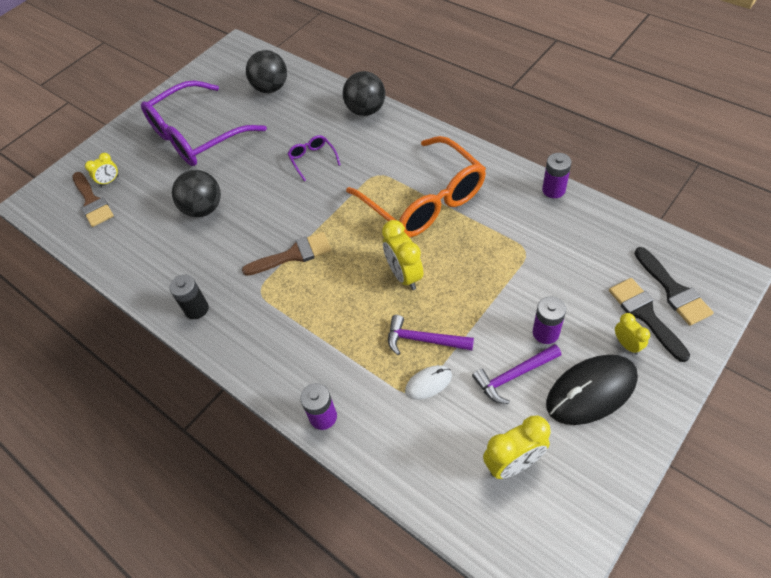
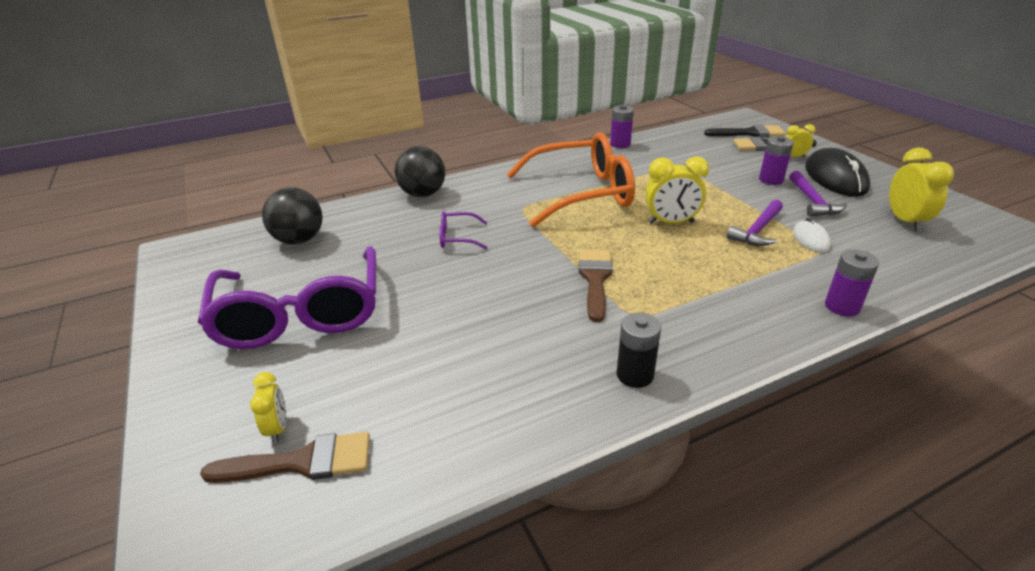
camera: 70 degrees left, 20 degrees down
(203, 209) = (452, 334): black ball -> none

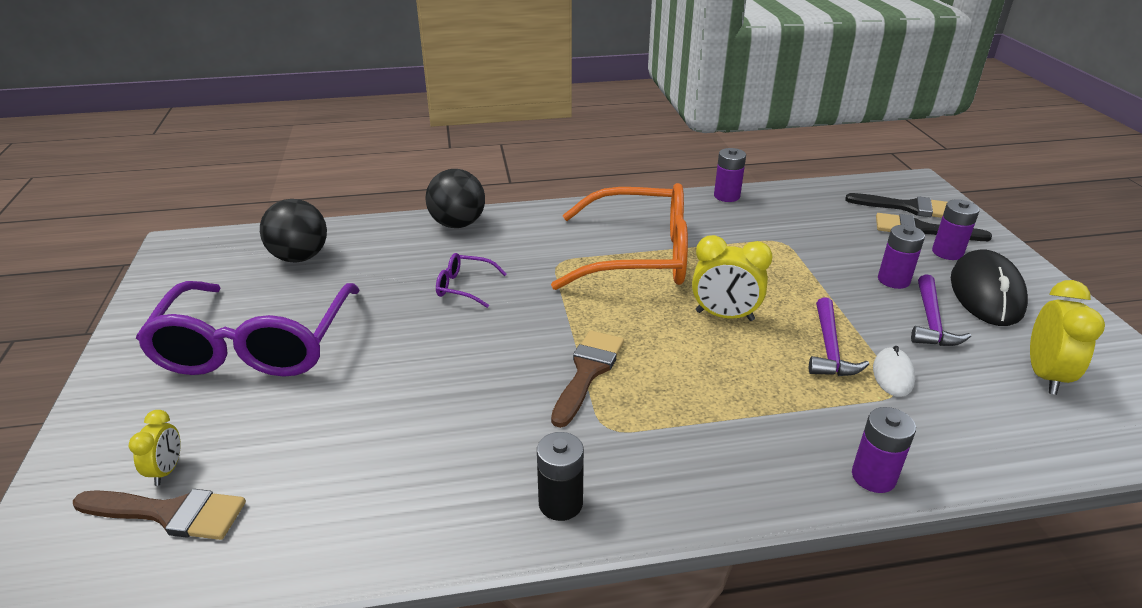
camera: 15 degrees right, 0 degrees up
(757, 230) = (829, 348): purple hammer -> purple hammer turned 45 degrees counterclockwise
(794, 157) = (947, 252): yellow clock -> purple battery

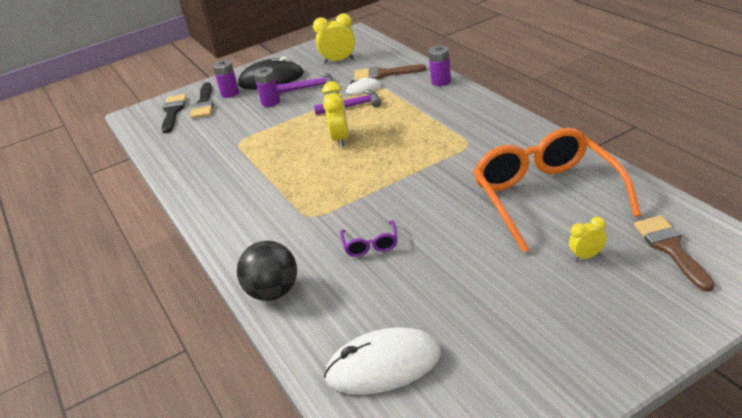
camera: 105 degrees left, 0 degrees up
(167, 470) = (651, 271): yellow clock -> yellow clock (586, 256)
(255, 346) = (518, 310): purple glasses -> none
(300, 257) = (383, 366): black ball -> white mouse
(560, 503) = (529, 139): black battery -> none
(587, 372) = (428, 164): brown brush -> brown brush (383, 74)
(639, 256) = (284, 186): orange glasses -> orange glasses (546, 196)
(726, 196) = (173, 176): purple battery -> none

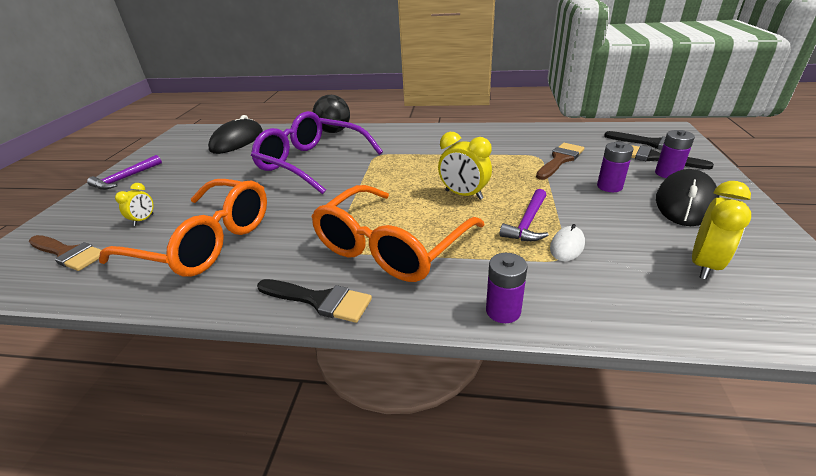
camera: 125 degrees right, 0 degrees up
(308, 87) = (623, 215): purple hammer -> purple hammer (125, 178)
(370, 245) = (311, 162): purple glasses -> purple glasses, size x2.46
(383, 74) = (598, 278): brown brush -> brown brush (560, 160)
(383, 366) = (237, 141): white mouse -> black mouse
(438, 129) = (391, 247): none -> orange glasses
(511, 121) = (320, 300): none -> black brush

